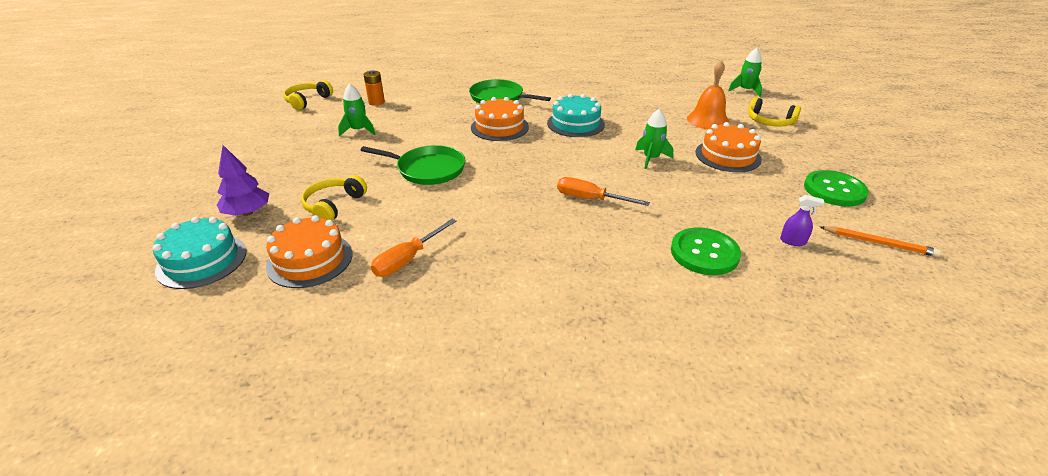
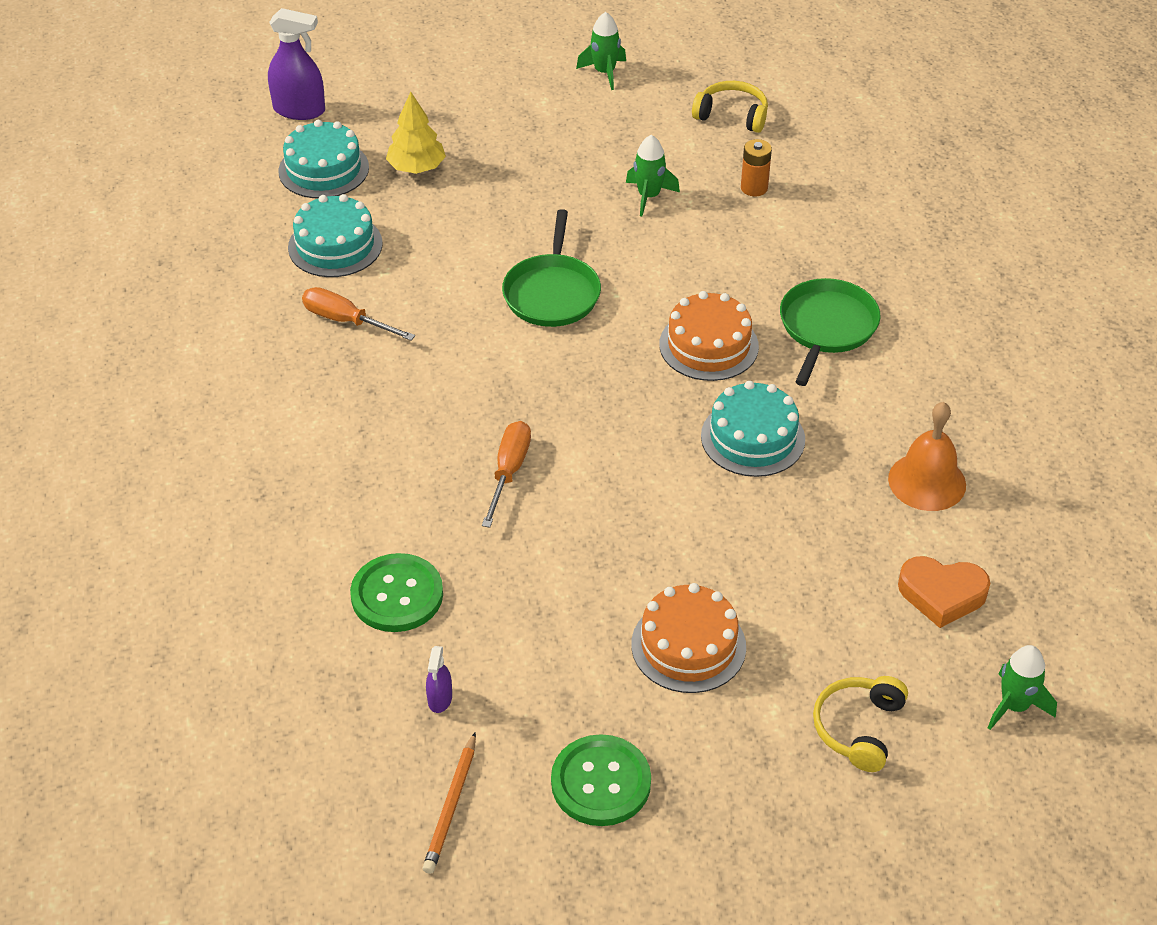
camera: 80 degrees right, 10 degrees up
(99, 271) = (299, 110): none -> purple spray bottle
(247, 212) = (416, 168): purple tree -> yellow tree
(310, 260) = (335, 245): orange cake -> turquoise cake
(333, 205) = (445, 231): yellow headphones -> none
(651, 158) = (650, 540): green rocket -> green rocket (604, 72)
(683, 95) = (942, 594): none -> orange heart
(708, 120) = (832, 627): orange bell -> orange bell (927, 481)

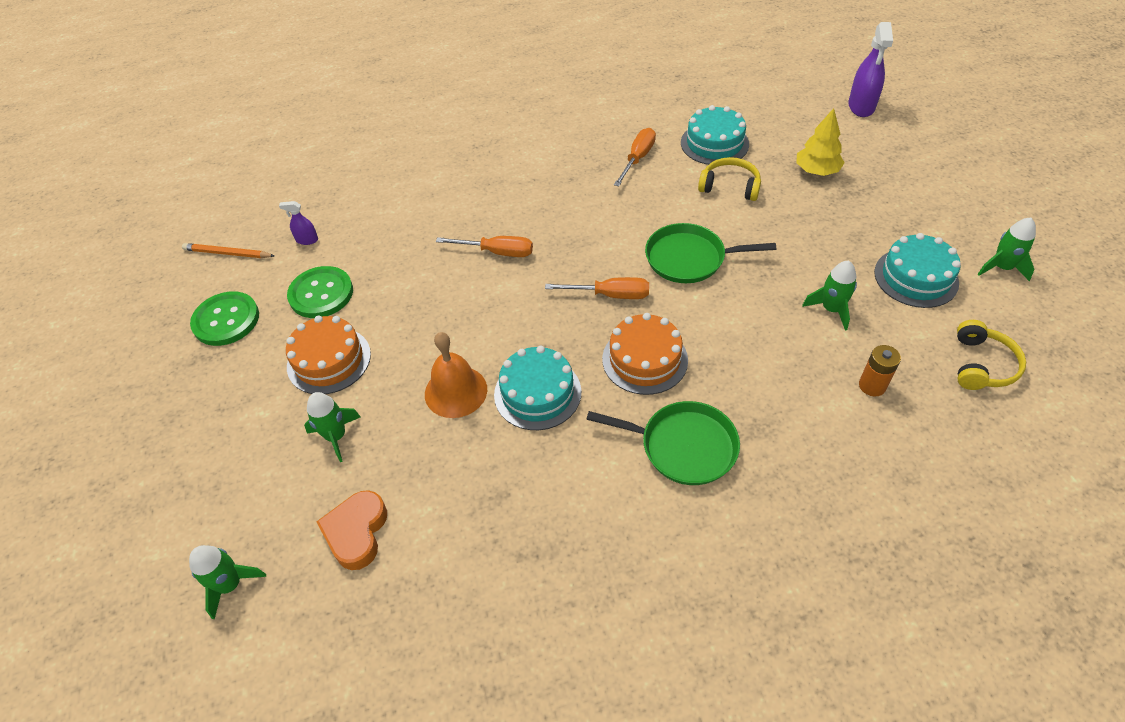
camera: 90 degrees right, 5 degrees up
(323, 169) = (797, 127): turquoise cake -> turquoise cake (916, 277)
(397, 595) = (391, 212): green button -> green button (321, 294)
(604, 366) = (610, 295): none -> orange screwdriver
(812, 626) = (336, 436): none -> green rocket
(858, 728) = (235, 467): yellow headphones -> yellow headphones (730, 186)
(927, 481) = (489, 526): orange bell -> orange bell (456, 391)

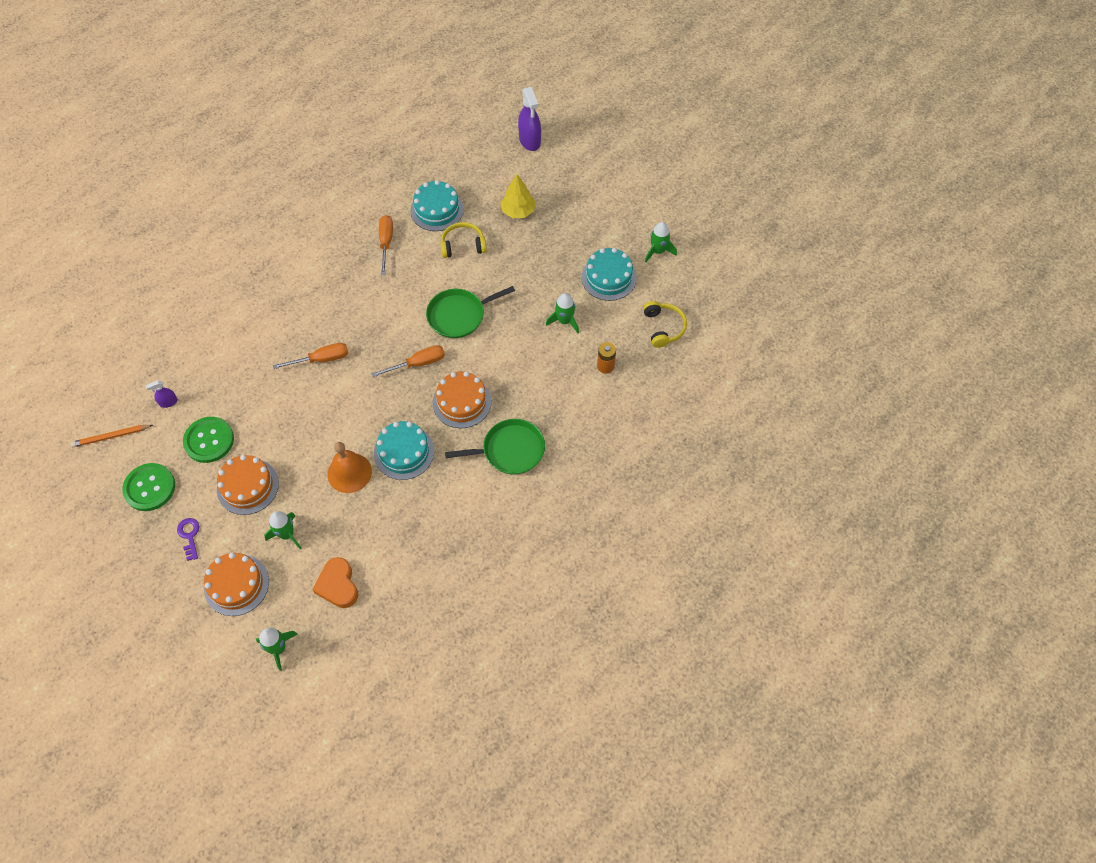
camera: 30 degrees left, 10 degrees up
(229, 390) = (189, 535): none -> purple key
(238, 474) = (236, 585): none -> orange cake

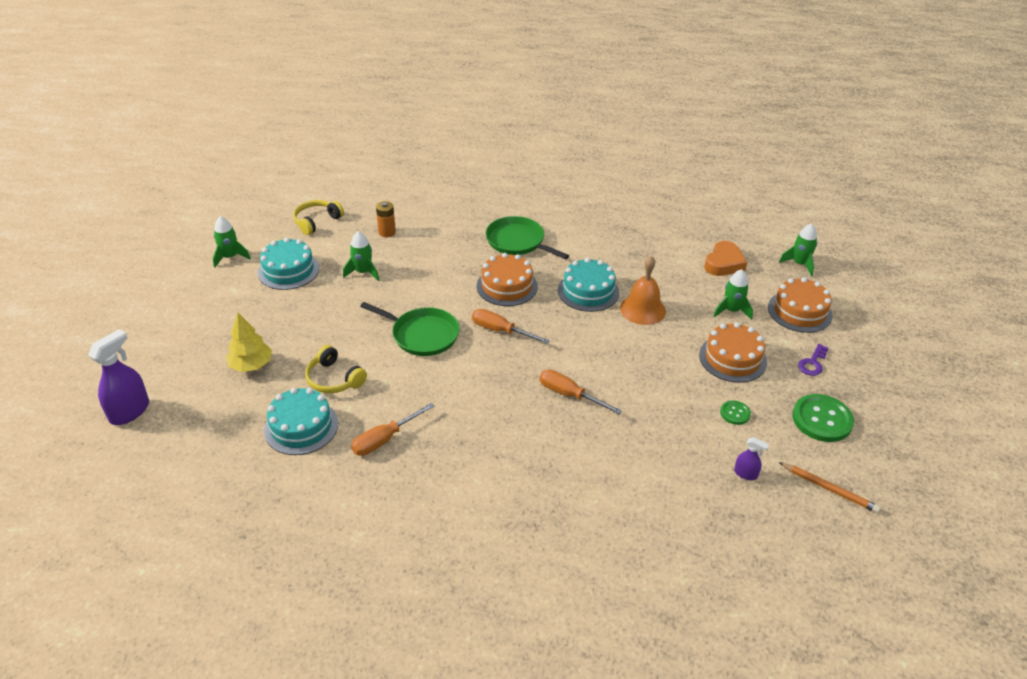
camera: 130 degrees left, 20 degrees down
(209, 440) = (735, 413): green button -> green button, size x0.51

